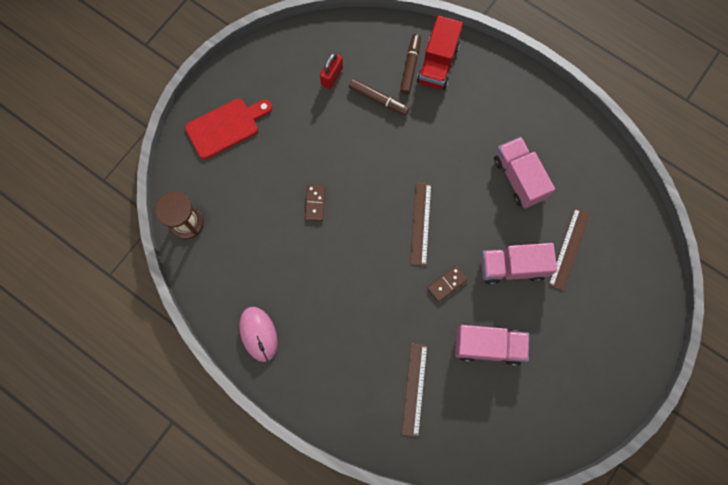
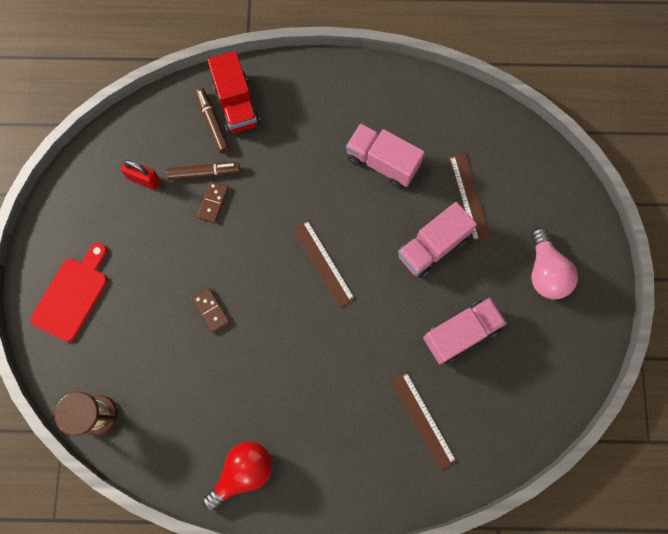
camera: 35 degrees left, 0 degrees up
(258, 334) = (243, 472): pink mouse -> red light bulb
(332, 76) = (144, 179): red padlock -> red padlock turned 60 degrees counterclockwise
(447, 284) = (385, 302): brown domino -> brown domino (213, 202)
(588, 345) = (545, 272): none -> pink light bulb

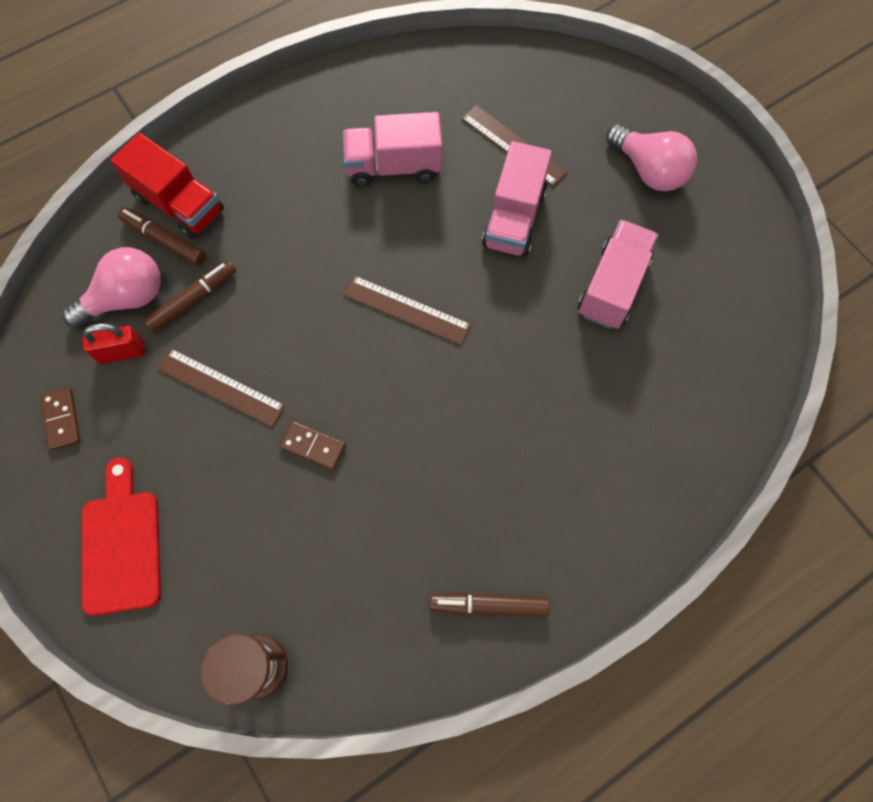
camera: 35 degrees left, 5 degrees down
(168, 147) = (127, 298): none -> pink light bulb
(213, 202) = (228, 325): brown domino -> brown domino (62, 419)
(243, 472) = (488, 605): red light bulb -> brown marker
(423, 420) = (643, 402): brown ruler -> brown ruler (221, 387)

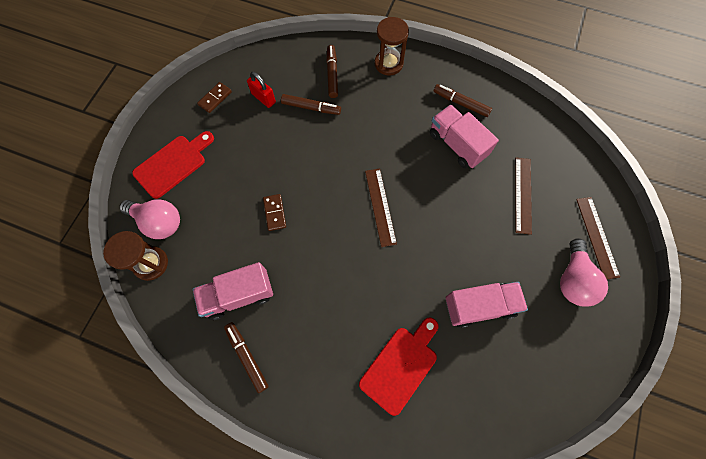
camera: 55 degrees right, 0 degrees up
(127, 298) = (291, 81): pink light bulb -> pink light bulb (159, 222)
(179, 204) = (356, 67): red truck -> none
(211, 163) = (388, 64): none -> brown hourglass
(221, 387) = (276, 151): brown ruler -> brown ruler (597, 237)
(341, 123) = (461, 103): none -> brown marker
(514, 218) = (477, 225): pink truck -> pink truck (238, 295)
(623, 421) = (400, 365): none -> red cutting board

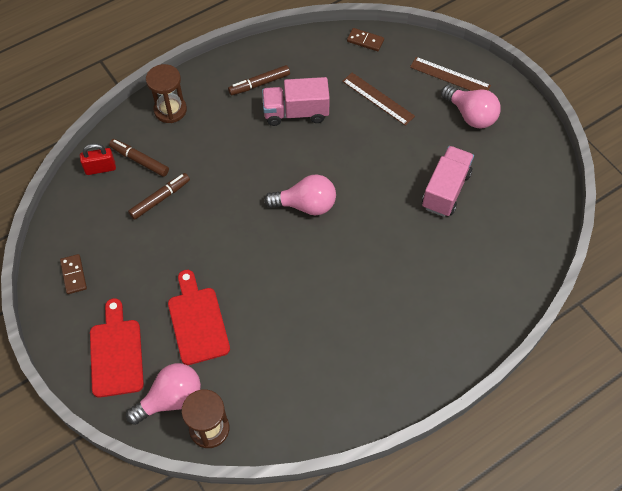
camera: 55 degrees left, 10 degrees down
(238, 295) = (300, 367): pink truck -> none
(247, 357) = (362, 391): brown marker -> none
(263, 98) = (113, 232): red padlock -> red padlock (100, 168)
(275, 213) = (244, 292): brown domino -> brown domino (365, 41)
(380, 206) = (306, 205): brown ruler -> pink light bulb
(400, 365) = (453, 276): red cutting board -> red cutting board (197, 321)

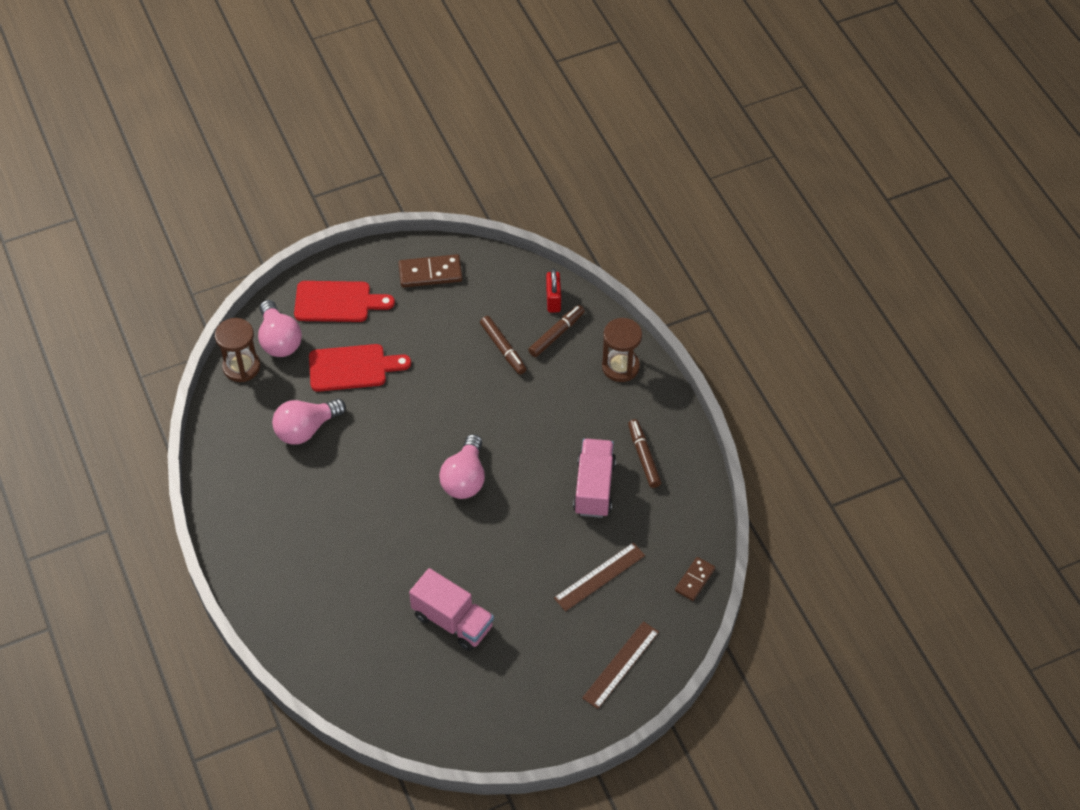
camera: 100 degrees right, 5 degrees down
(74, 275) = (430, 273): brown domino -> brown domino, size x1.55
(470, 115) = (555, 674): pink light bulb -> pink light bulb (306, 429)

